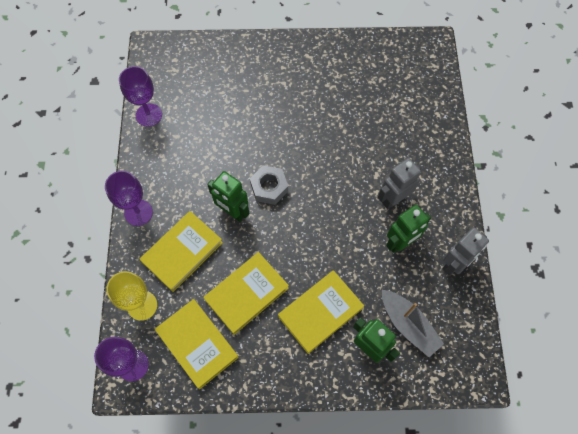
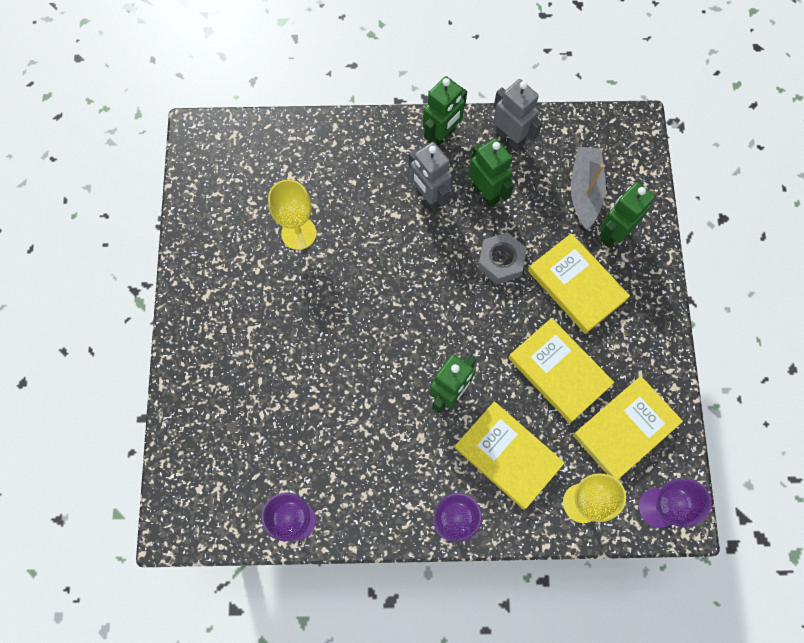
camera: 90 degrees left, 5 degrees up
(269, 187) = (414, 346): grey nut -> grey nut (500, 261)
(357, 110) = (299, 233): none -> yellow goblet
(408, 325) = (584, 191): grey boat -> grey boat turned 45 degrees counterclockwise
(449, 209) = (441, 136): none -> green robot

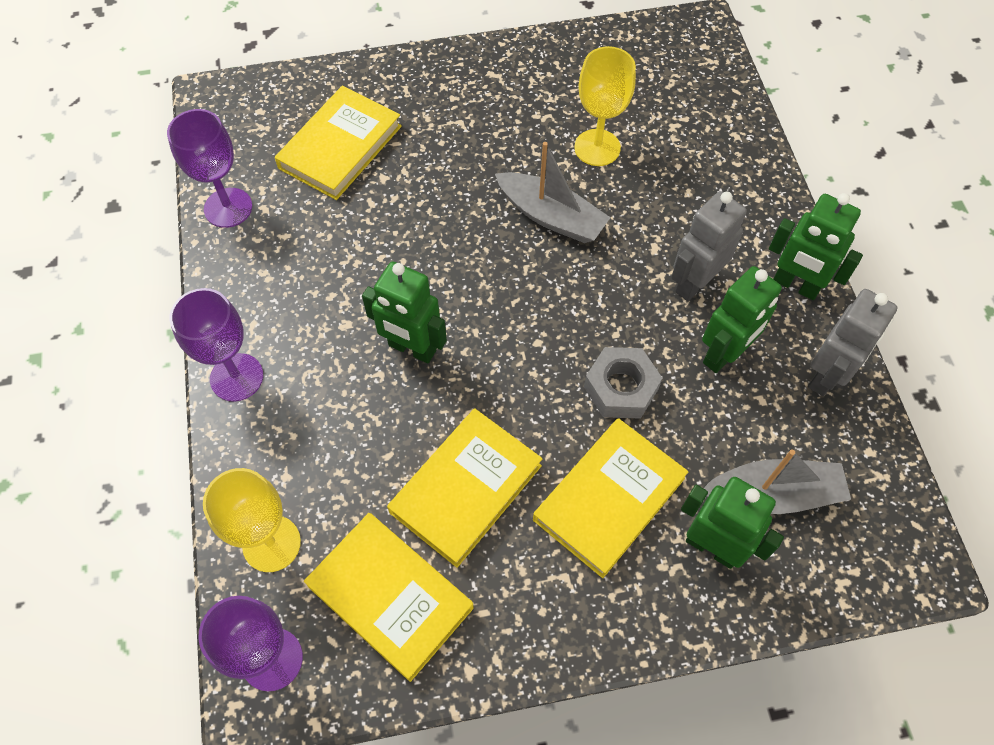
camera: 80 degrees right, 10 degrees down
(355, 278) = (551, 216): none -> grey boat
(507, 455) = (331, 434): yellow book -> yellow book (340, 147)

